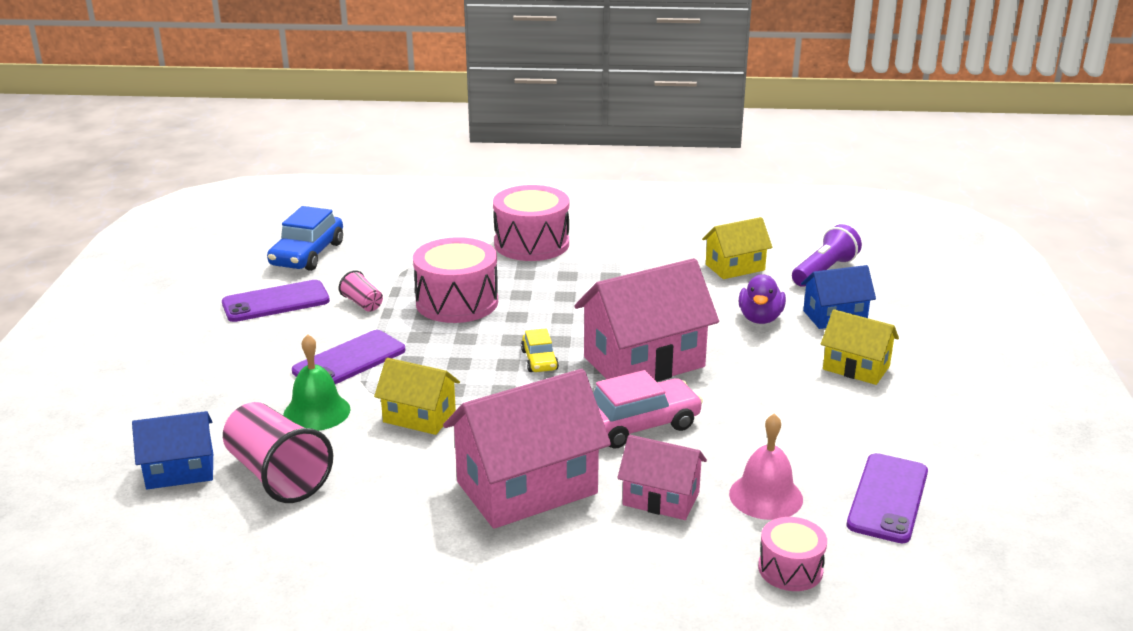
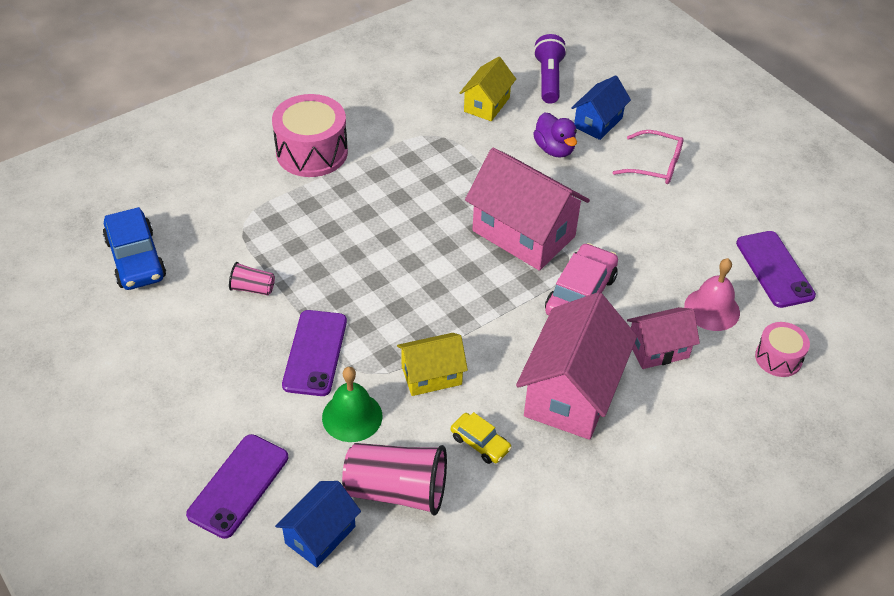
camera: 40 degrees left, 20 degrees up
(276, 302) = (176, 326): purple phone -> purple phone (238, 485)
(457, 302) = (326, 246): pink drum -> none
(539, 360) = (453, 272): yellow car -> yellow car (480, 443)
(644, 362) = (523, 233): pink house -> pink house turned 75 degrees counterclockwise
(856, 368) = (655, 165): yellow house -> pink glasses

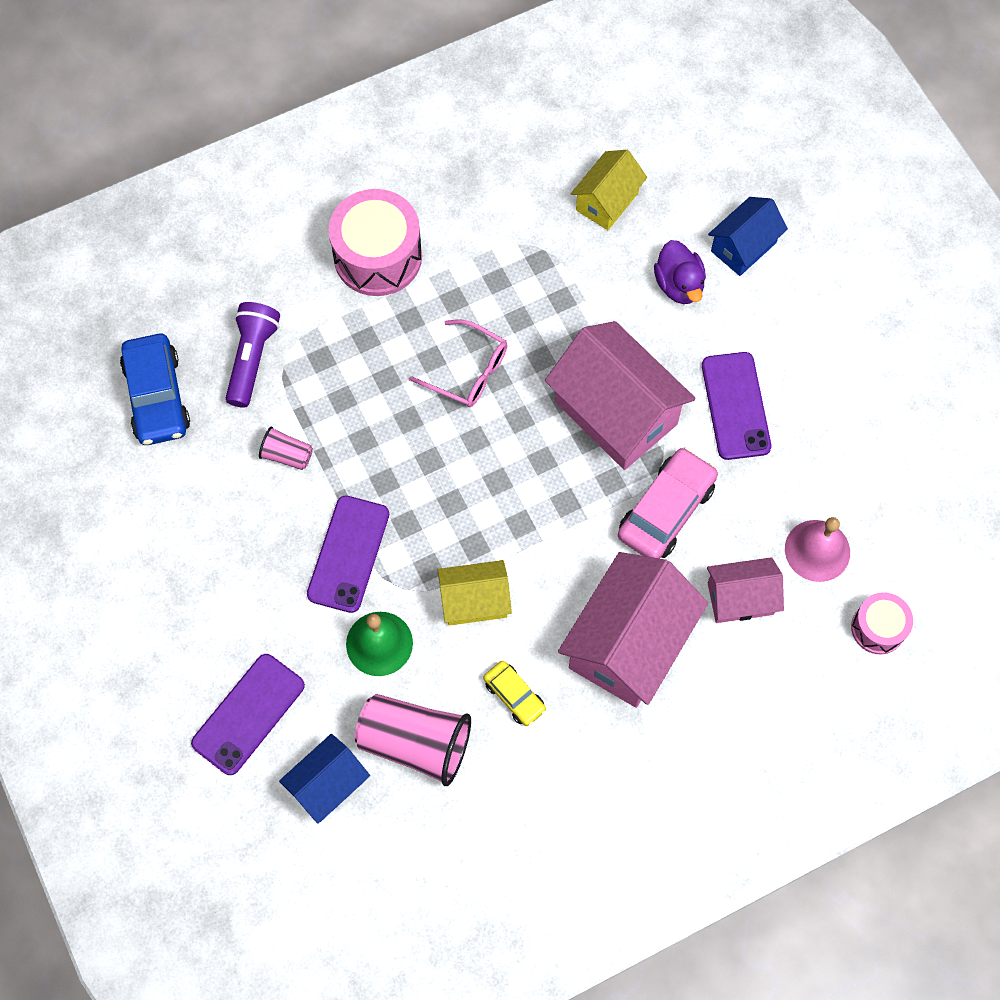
camera: 10 degrees right, 20 degrees up
(549, 79) = (695, 166): purple flashlight -> purple flashlight (252, 359)
(655, 165) = (801, 325): pink glasses -> pink glasses (468, 371)
(774, 269) = (908, 502): purple phone -> purple phone (735, 406)

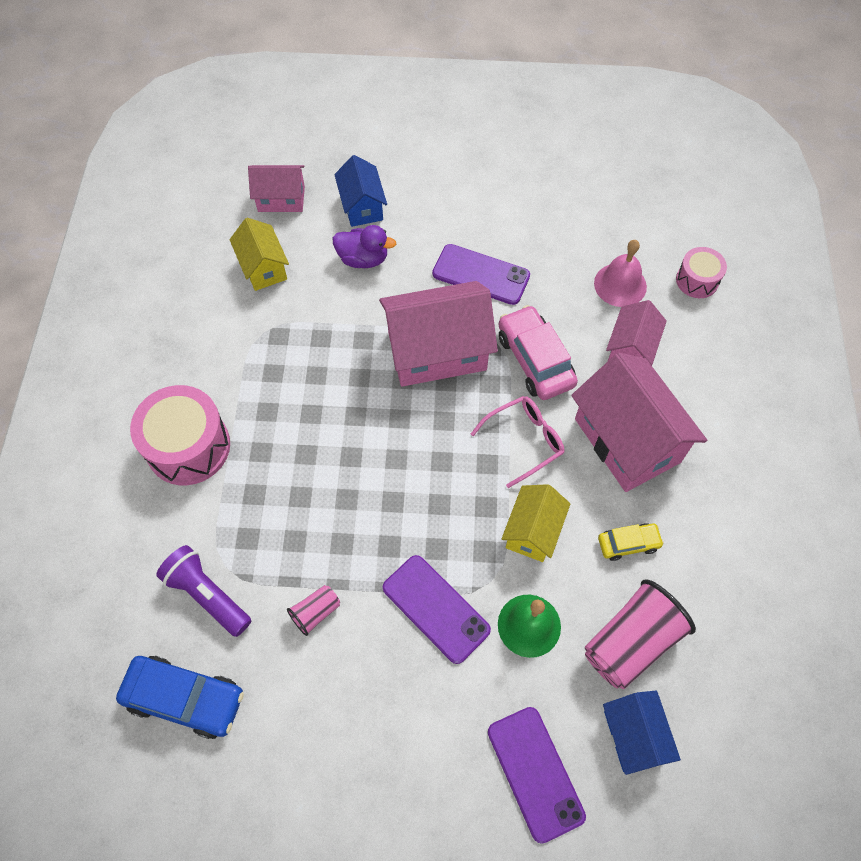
camera: 60 degrees left, 5 degrees down
(468, 371) = (335, 433): pink glasses -> pink glasses (524, 441)
(699, 167) = (281, 199): none -> pink house

